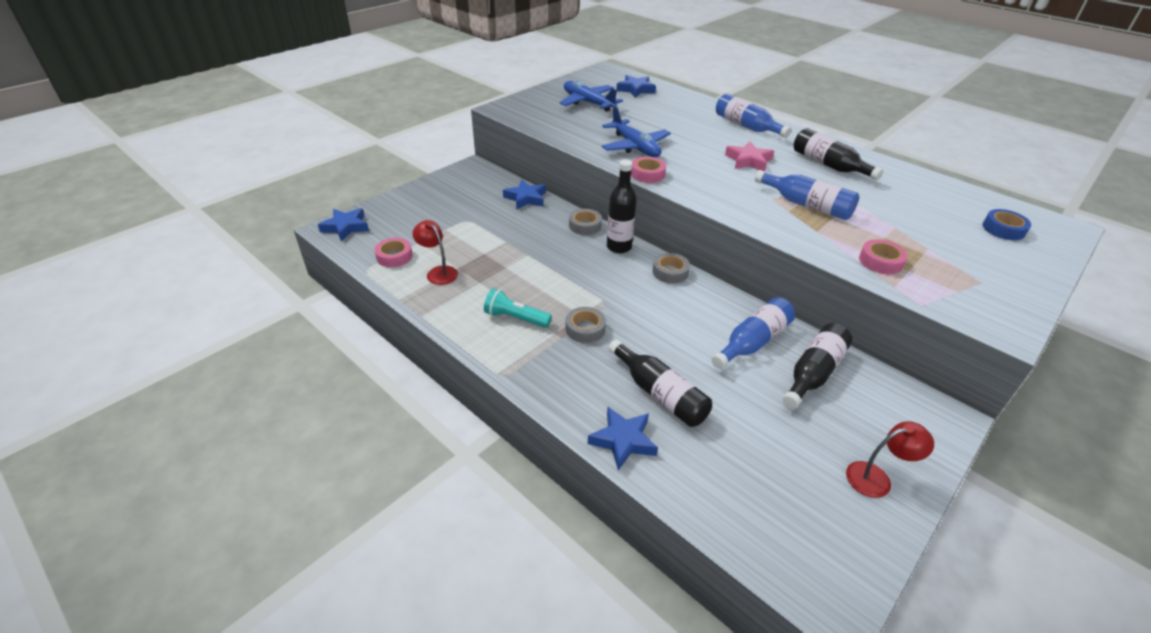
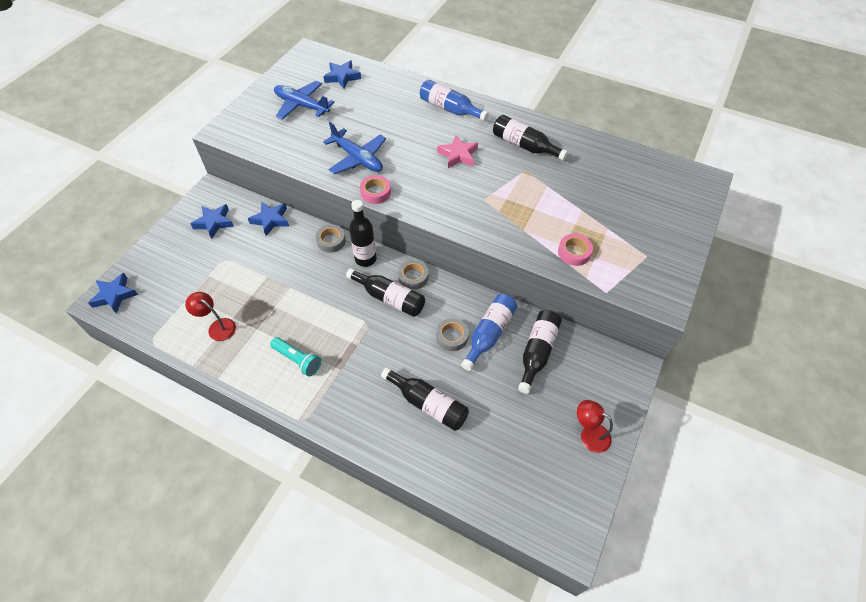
camera: 15 degrees left, 15 degrees up
(394, 256) = (172, 319): pink tape -> none
(515, 318) = (298, 360): turquoise flashlight -> turquoise flashlight turned 150 degrees counterclockwise
(585, 329) = (357, 355): grey tape -> grey tape (452, 337)
(623, 440) = (409, 455): blue star -> blue star (214, 222)
(637, 285) = (389, 298): none -> black bottle
(807, 205) = (512, 200): blue bottle -> none
(876, 478) = (589, 434): red lamp -> red lamp turned 120 degrees counterclockwise
(1003, 229) = (661, 193): blue tape -> none

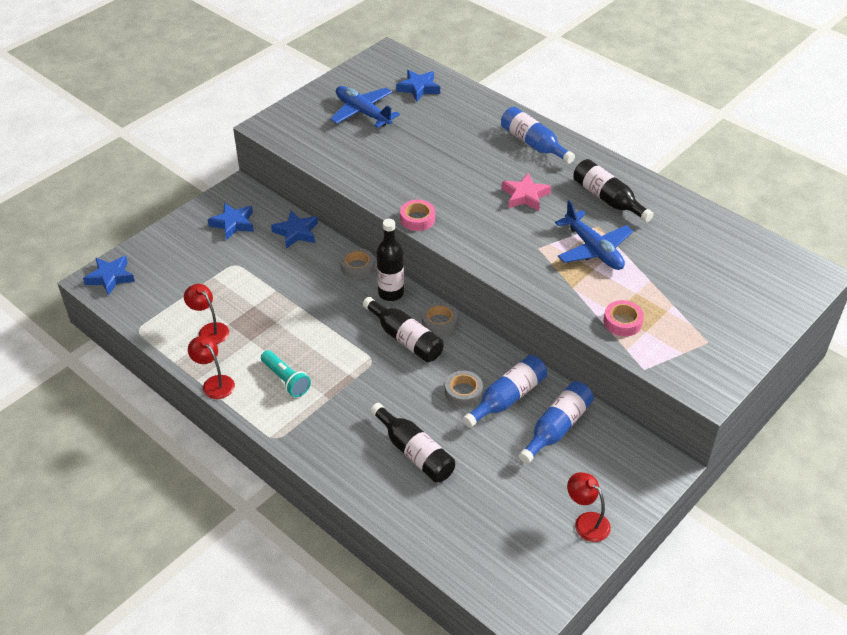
camera: 15 degrees right, 10 degrees down
(234, 378) = (214, 383): none -> red lamp
(357, 158) = (408, 180): blue plane -> blue plane (593, 249)
(537, 352) = (556, 428): black bottle -> blue bottle

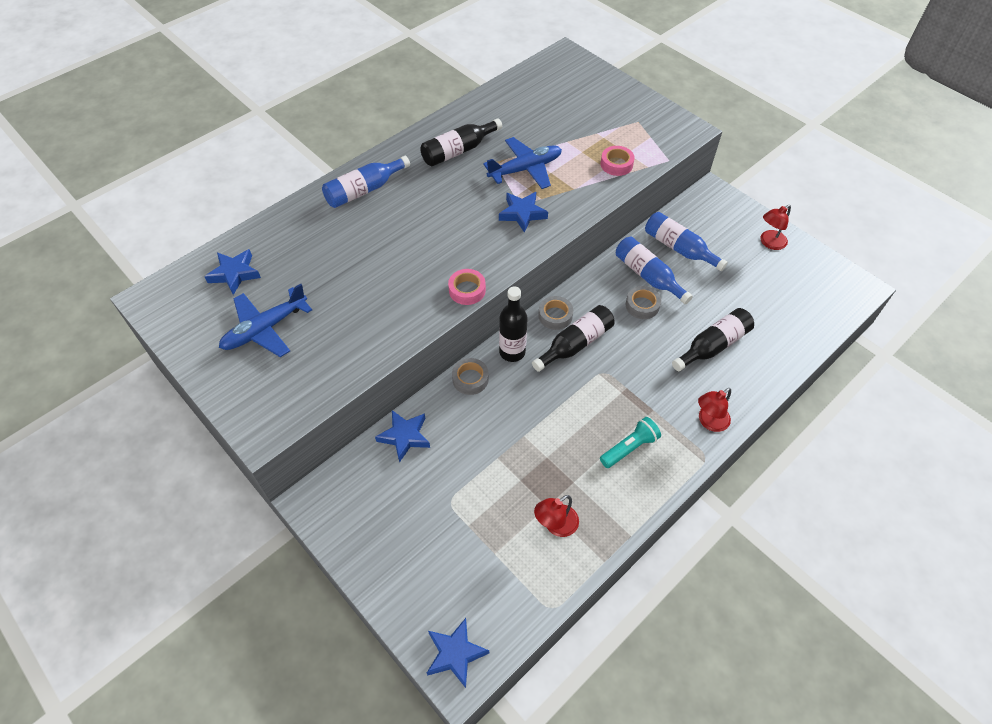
camera: 85 degrees left, 10 degrees up
(214, 383) = (635, 517): red lamp -> red lamp (709, 422)
(233, 224) = (376, 505): blue star -> blue star (522, 214)
(525, 196) = (444, 205): pink star -> none

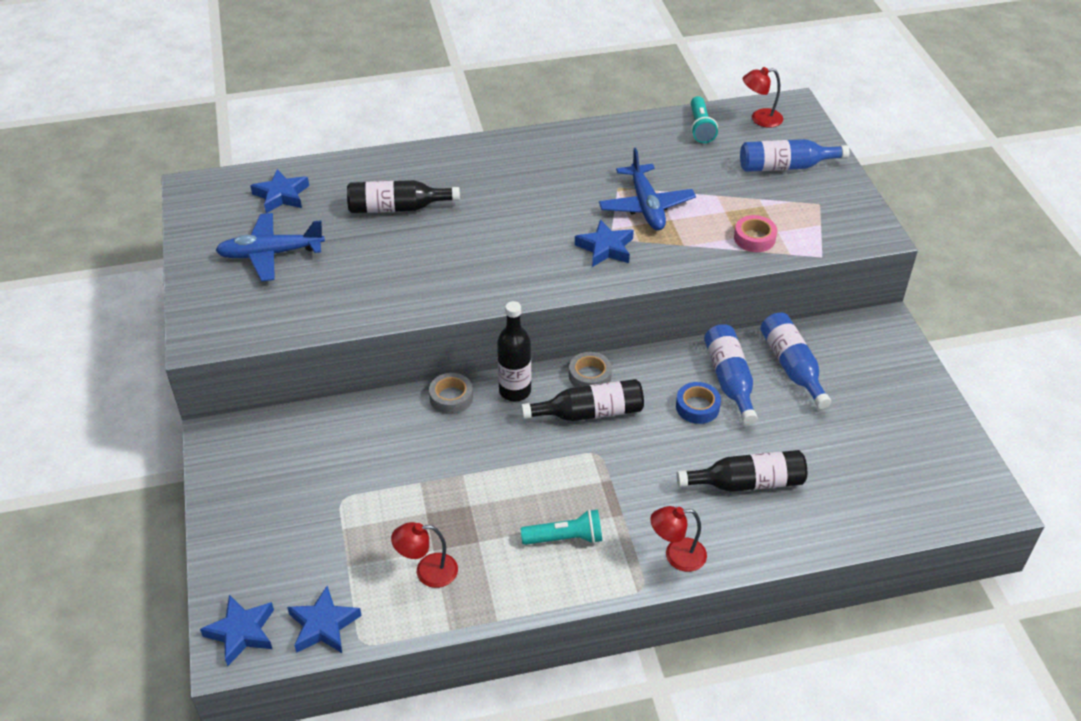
camera: 30 degrees right, 10 degrees down
(364, 190) = (461, 166): blue bottle -> blue bottle (785, 166)
(404, 436) = (345, 420): blue star -> blue star (323, 625)
(458, 151) = (588, 163): black bottle -> black bottle (397, 208)
(467, 290) = (487, 297): pink tape -> none
(517, 93) = (700, 128): none -> turquoise flashlight
(525, 169) = (646, 206): blue plane -> blue plane turned 75 degrees clockwise
(642, 305) = (697, 407): grey tape -> blue tape
(769, 243) = (913, 406): red lamp -> red lamp (760, 119)

